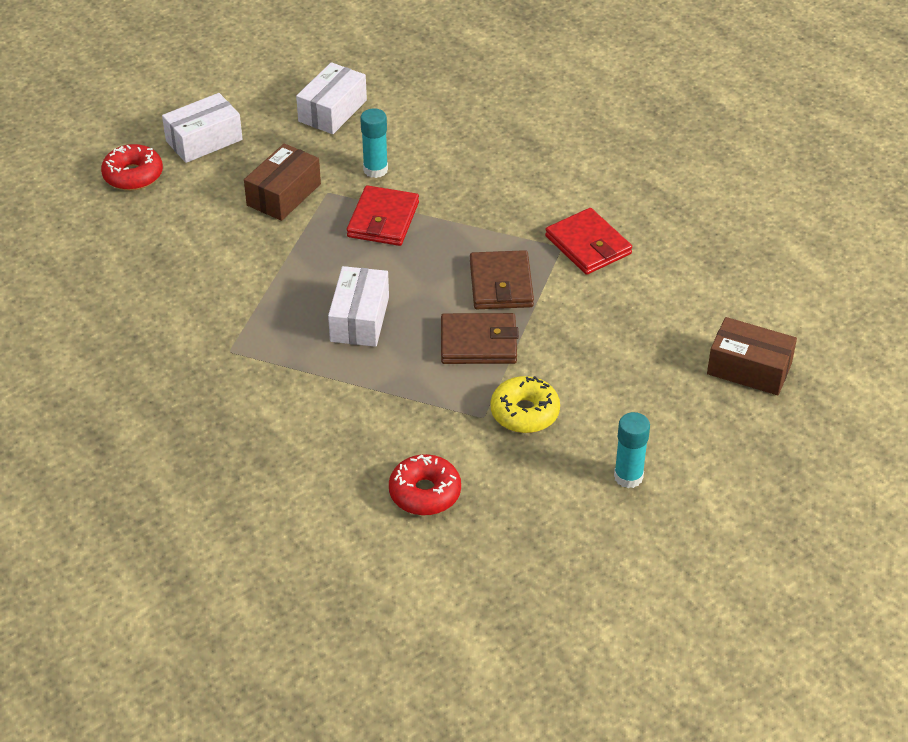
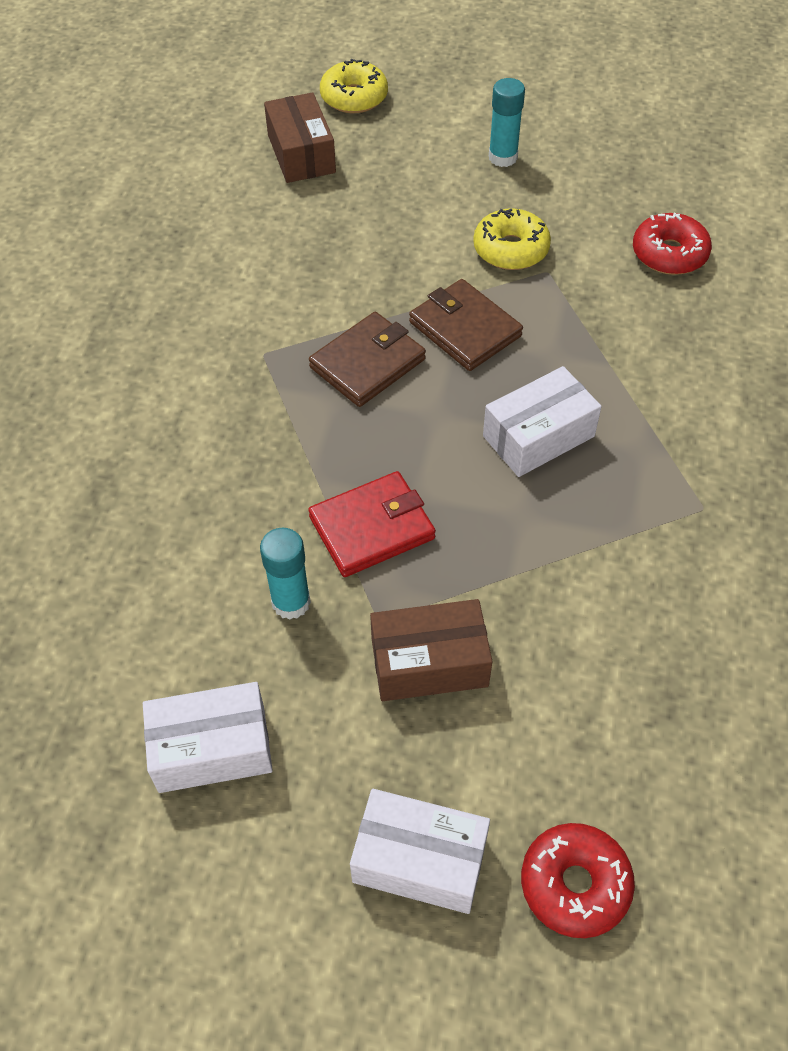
camera: 130 degrees left, 10 degrees up
(588, 245) = (240, 335): red wallet -> none
(795, 439) = (354, 97): none -> yellow donut

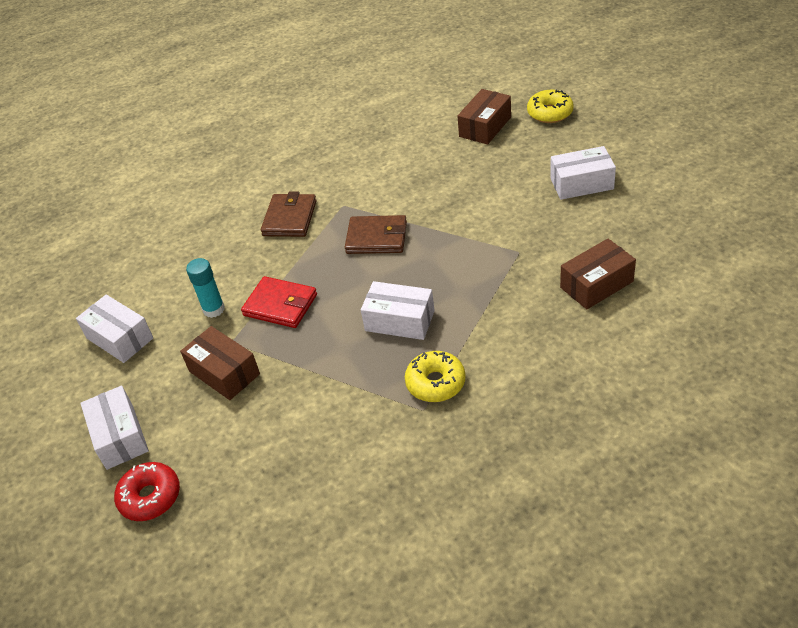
camera: 55 degrees right, 10 degrees down
(465, 329) = (439, 252): brown wallet -> brown wallet (290, 218)
(503, 157) = (581, 183): turquoise glue stick -> white box
(510, 249) = (516, 230): yellow donut -> yellow donut (435, 383)
(669, 254) = (596, 284): red donut -> brown box

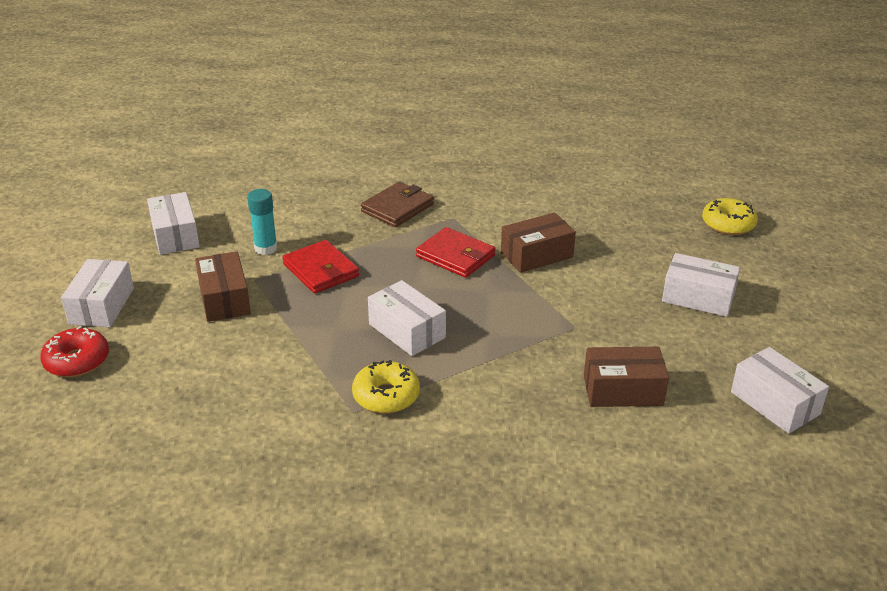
camera: 25 degrees right, 10 degrees down
(376, 238) = (455, 256): brown wallet -> red wallet
(485, 127) = (650, 210): brown box -> brown box (536, 255)
(700, 240) = (775, 403): none -> white box

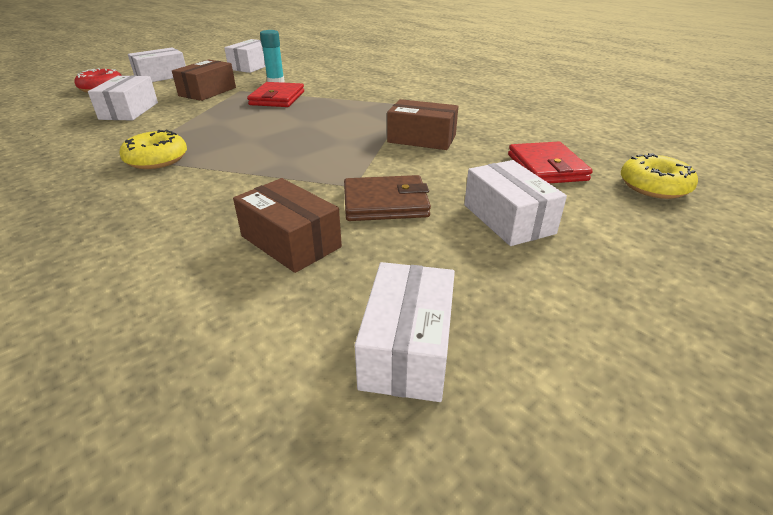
camera: 45 degrees right, 0 degrees up
(397, 208) = (384, 90): brown wallet -> brown wallet (385, 203)
(407, 331) = (248, 138): white box -> white box (129, 111)
(455, 256) = (365, 119): red wallet -> red wallet (546, 167)

